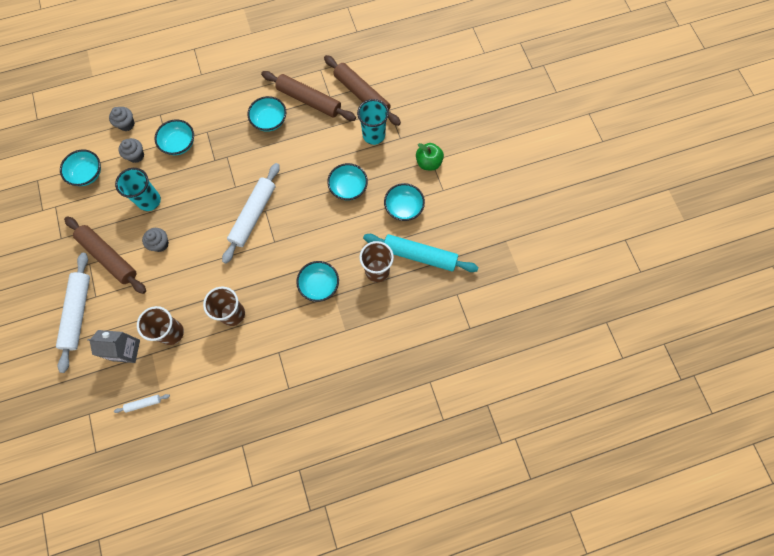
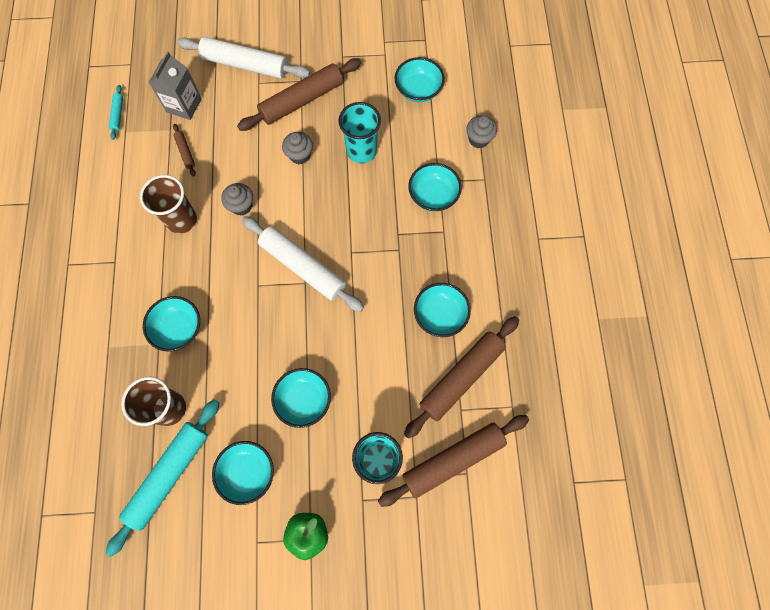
camera: 105 degrees right, 0 degrees up
(136, 156) = (429, 144): grey cupcake -> grey cupcake (241, 206)
(143, 403) = (118, 114): white rolling pin -> turquoise rolling pin
(171, 332) = (185, 152): brown cup -> brown rolling pin

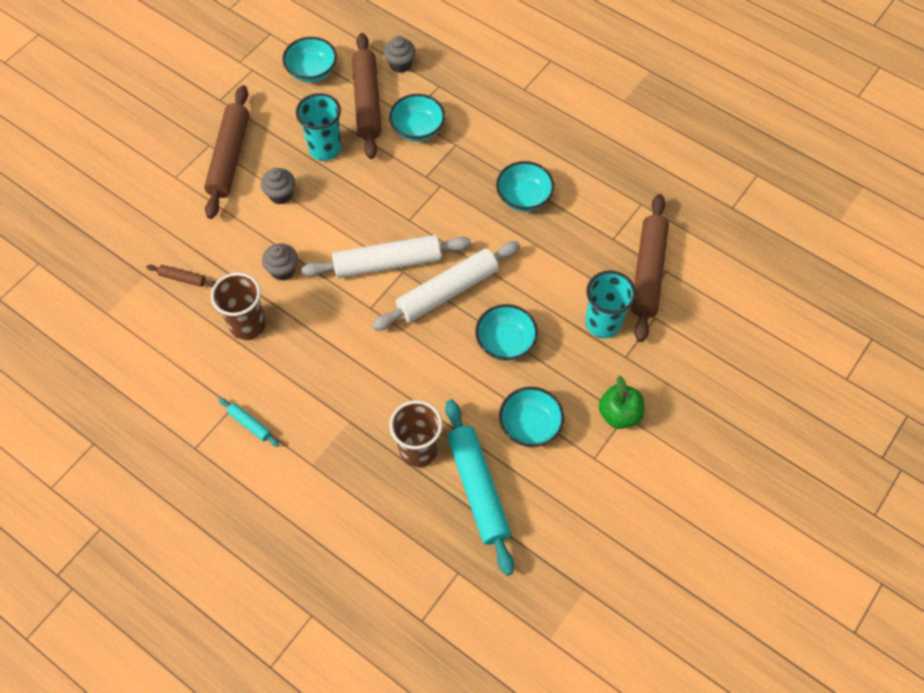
camera: 50 degrees left, 10 degrees down
(118, 114) = (82, 307): turquoise rolling pin -> turquoise rolling pin (249, 424)
(178, 328) = (350, 395): turquoise bowl -> none
(184, 105) = (133, 248): grey carton -> none
(245, 65) = (145, 174): white rolling pin -> white rolling pin (447, 291)
(461, 377) = (588, 220): brown rolling pin -> brown rolling pin (367, 102)

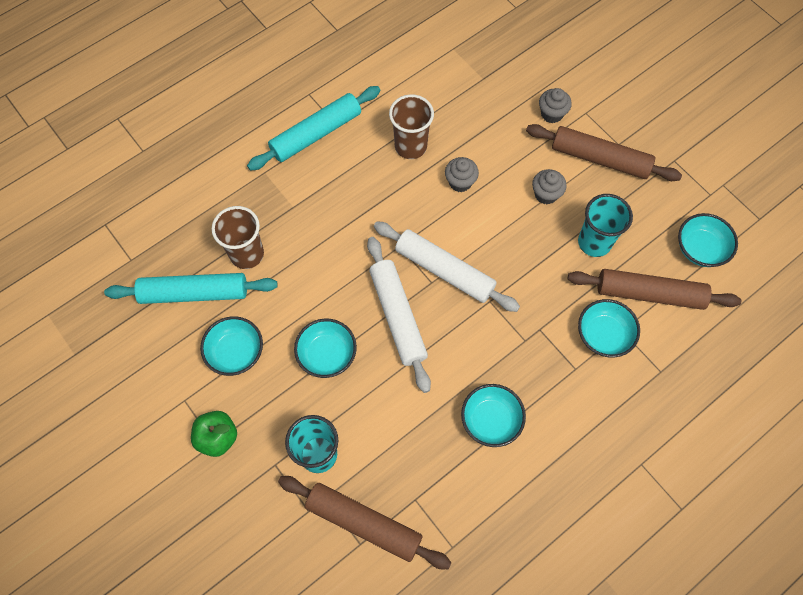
camera: 105 degrees right, 5 degrees up
(182, 278) = (472, 105): brown rolling pin -> none
(249, 424) = (316, 134): turquoise rolling pin -> turquoise rolling pin, size x2.28
(387, 263) = (444, 270): white rolling pin -> white rolling pin turned 60 degrees counterclockwise
(400, 64) = (698, 338): grey cupcake -> grey cupcake (551, 114)

